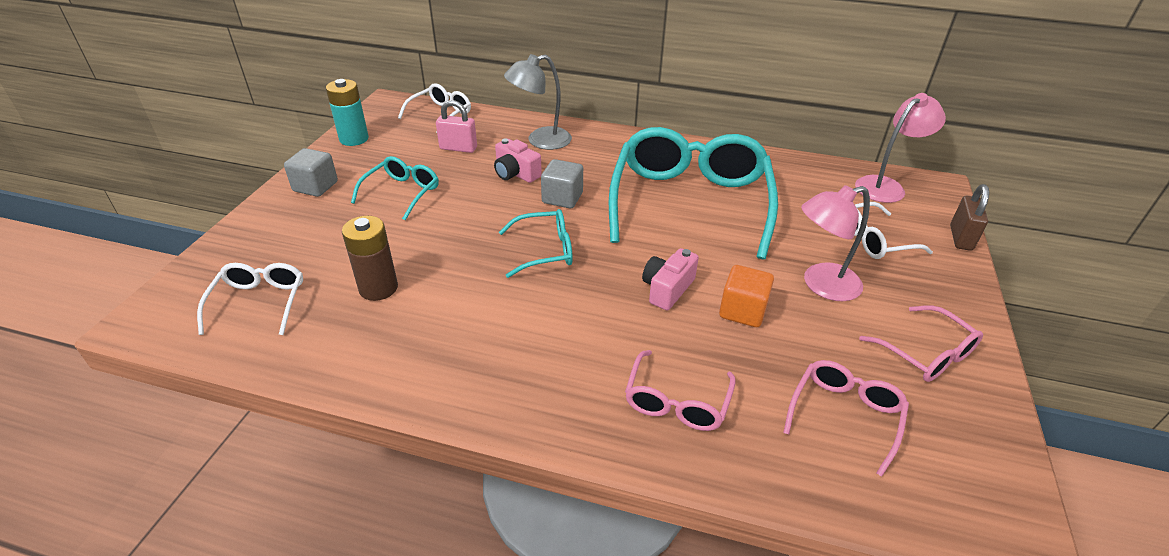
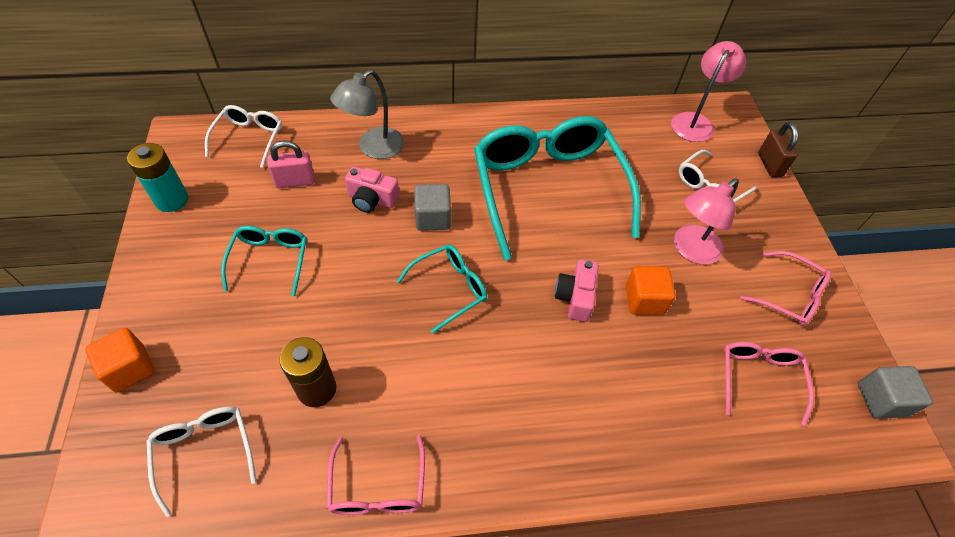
camera: 25 degrees left, 15 degrees up
(246, 233) = (130, 368): none -> orange cube
(315, 186) = (169, 280): grey cube -> grey cube (881, 400)
(676, 402) = (637, 415): pink glasses -> pink glasses (378, 487)

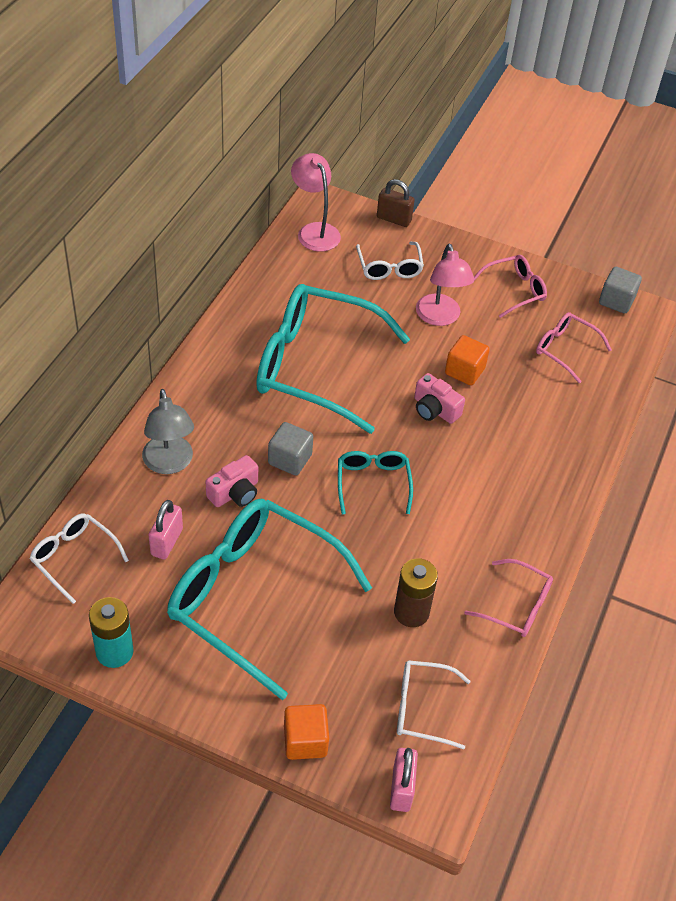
camera: 60 degrees left, 5 degrees down
(100, 477) = (401, 789): none -> pink padlock
(270, 260) = (253, 596): turquoise glasses -> turquoise glasses, size x2.14

